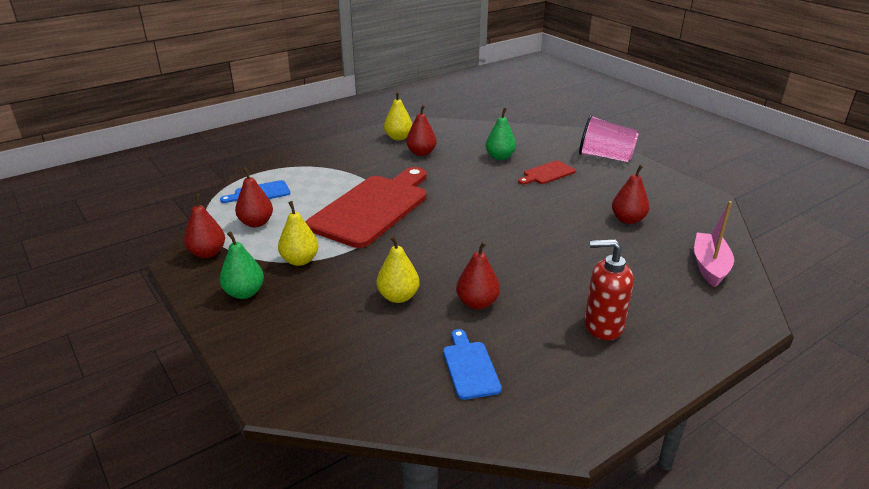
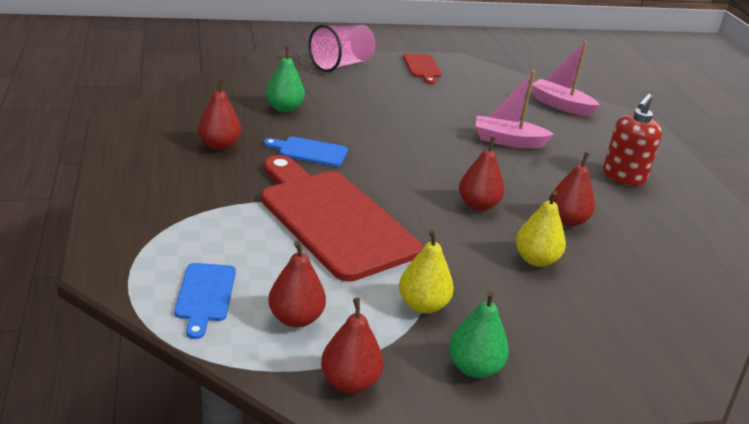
camera: 70 degrees left, 0 degrees up
(398, 138) = (154, 145): yellow pear -> none
(470, 367) = (662, 257): blue cutting board -> blue cutting board (310, 151)
(547, 173) = (348, 101): red cutting board -> red cutting board (422, 67)
(584, 251) = (508, 141): none -> pink boat
(628, 220) = (468, 103): red pear -> red pear (478, 205)

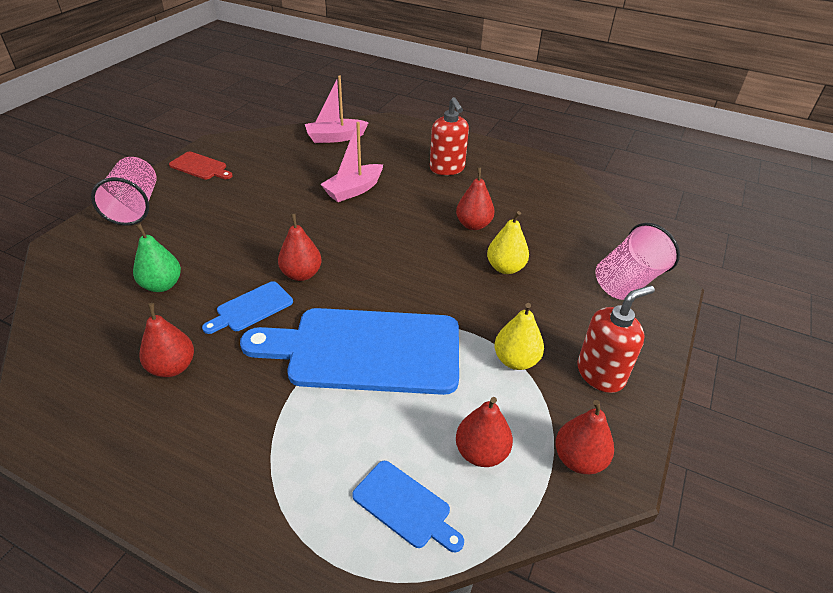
camera: 50 degrees left, 10 degrees up
(333, 219) = (366, 350): red cutting board -> blue cutting board
(474, 367) = (600, 374): green pear -> red soap dispenser
(478, 205) = (419, 256): red pear -> red pear (301, 274)
(640, 352) = (628, 282): none -> pink cup

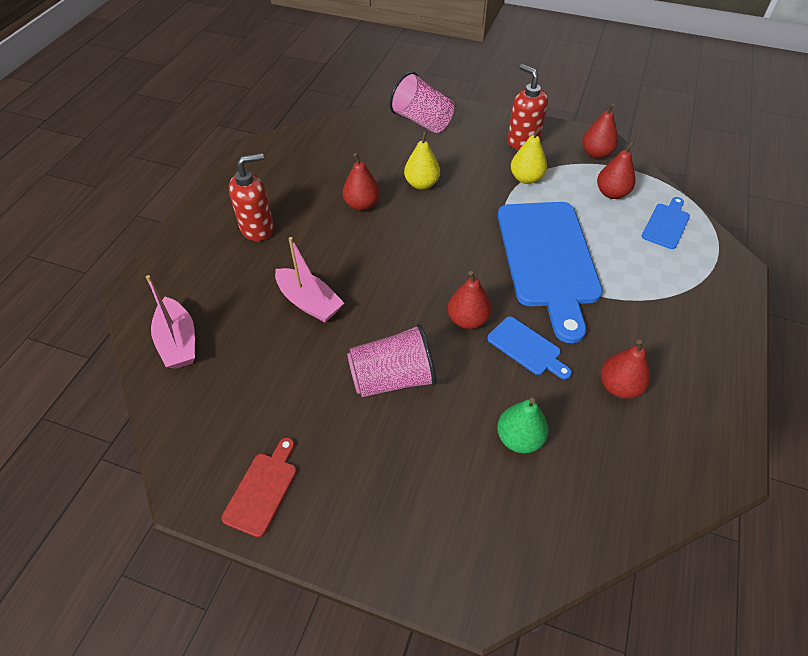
camera: 95 degrees left, 10 degrees up
(134, 207) = (378, 538): pink cup -> pink cup (392, 378)

